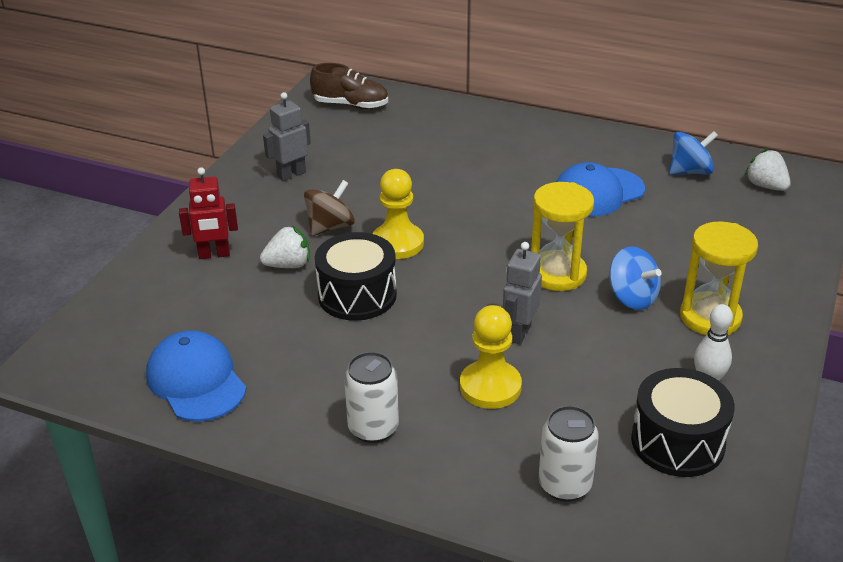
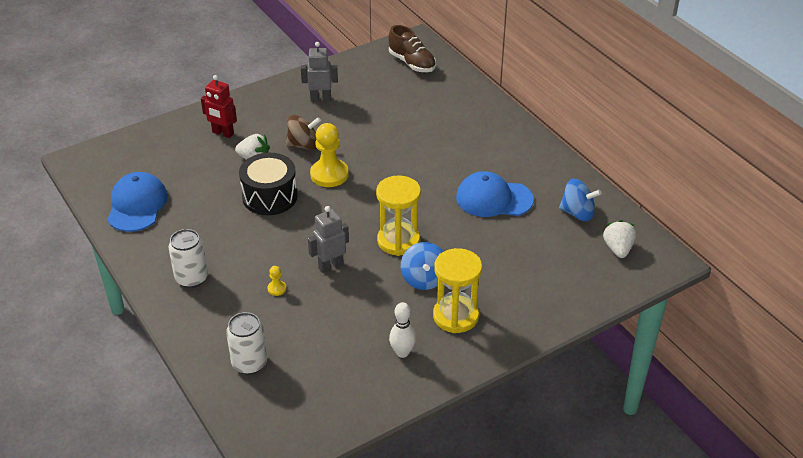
camera: 35 degrees right, 5 degrees up
(490, 387) = (277, 289): yellow pawn -> yellow pawn, size x0.44
(677, 442) = (338, 376): black drum -> none

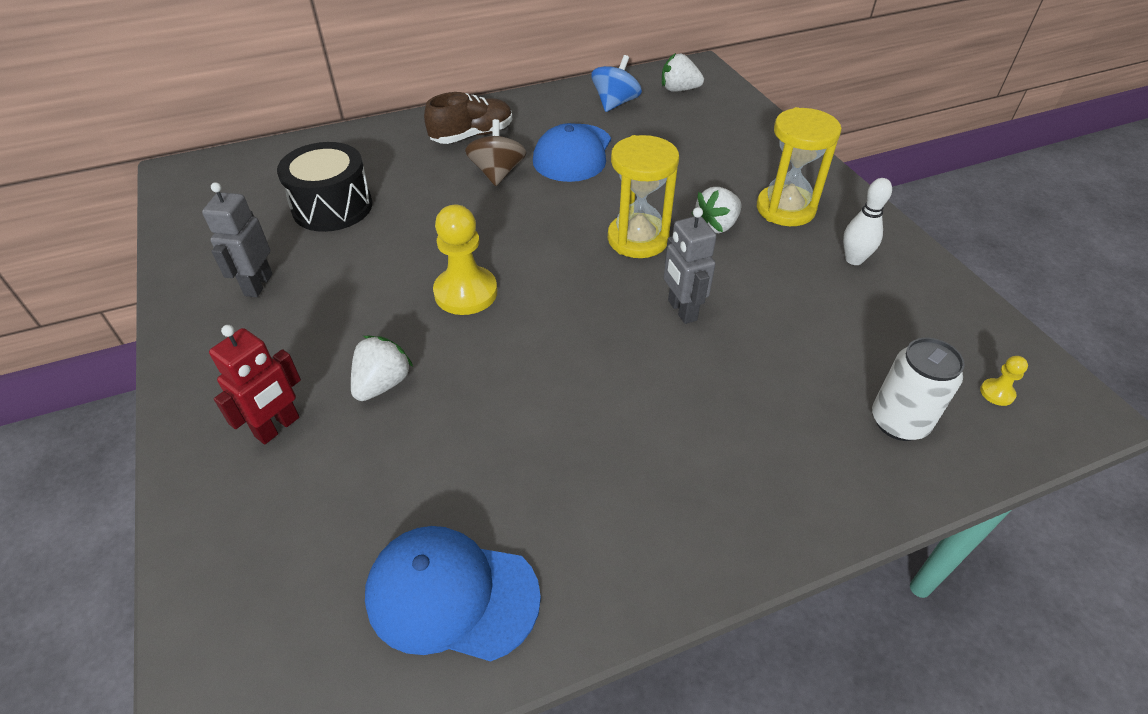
camera: 80 degrees left, 5 degrees up
(191, 278) = (695, 496): white can -> none
(270, 196) = (496, 369): black drum -> black drum (332, 207)
(277, 289) = (728, 376): yellow pawn -> yellow pawn (997, 393)
(303, 145) = (375, 316): brown spinning top -> brown spinning top (497, 173)
(412, 63) = (235, 181): brown shoe -> brown shoe (472, 135)
(424, 279) = (716, 226): blue spinning top -> white strawberry

